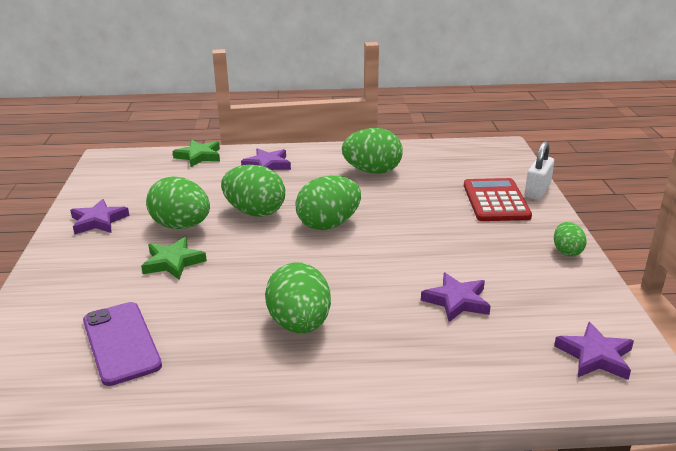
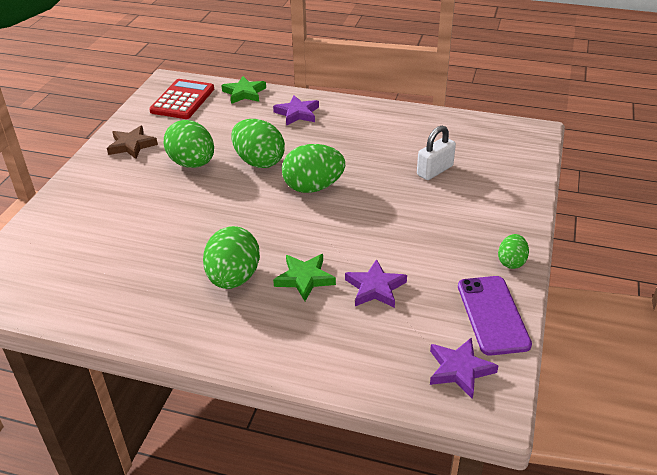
camera: 20 degrees right, 10 degrees up
(98, 221) = (131, 145): purple star -> brown star
(121, 343) = (95, 261): purple phone -> purple phone (492, 315)
(173, 262) = (168, 197): green star -> green star (304, 279)
(372, 171) = (387, 138): green egg -> none
(496, 201) = (482, 193): red calculator -> red calculator (182, 100)
(537, 191) = (531, 190): white padlock -> white padlock (434, 170)

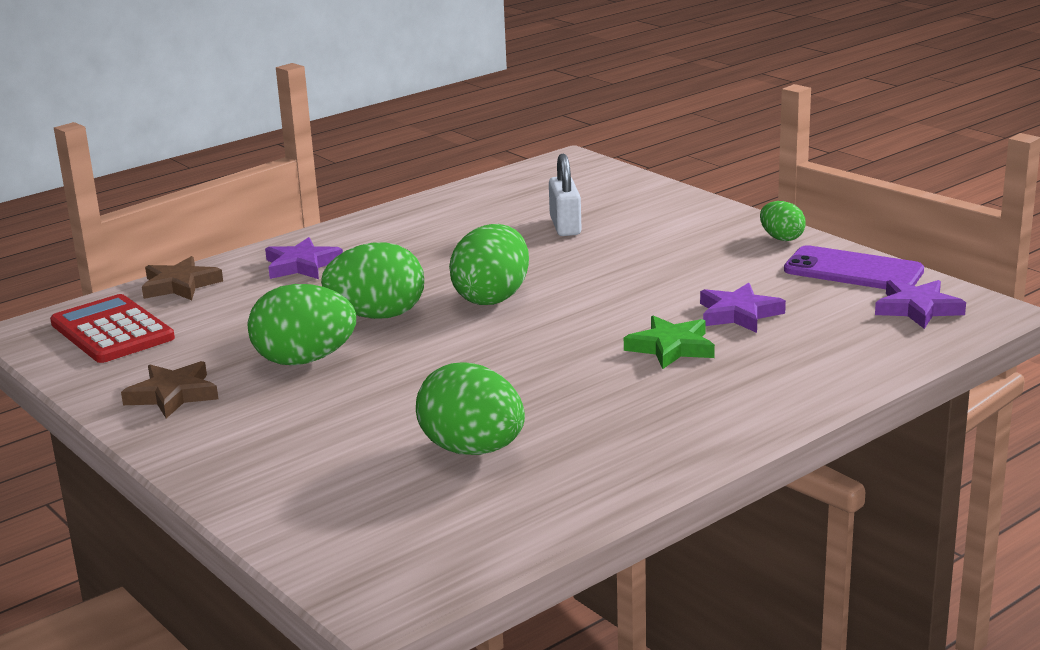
camera: 55 degrees left, 15 degrees down
(233, 278) = (613, 389): green egg -> green egg (472, 450)
(244, 93) = (180, 285): green star -> brown star

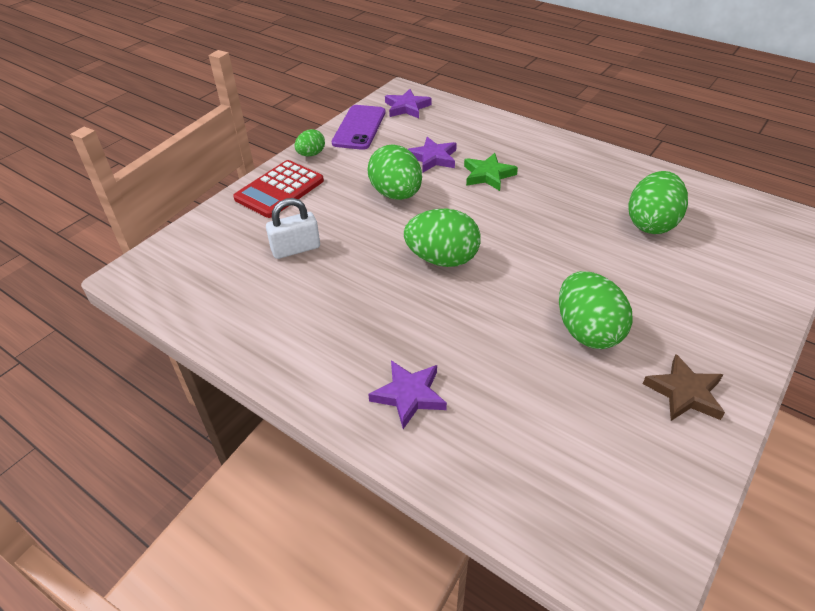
camera: 105 degrees left, 20 degrees up
(112, 331) = (605, 497): red calculator -> red calculator (279, 190)
(180, 285) = (483, 483): brown star -> none
(377, 316) = (496, 312): green egg -> green egg (396, 194)

